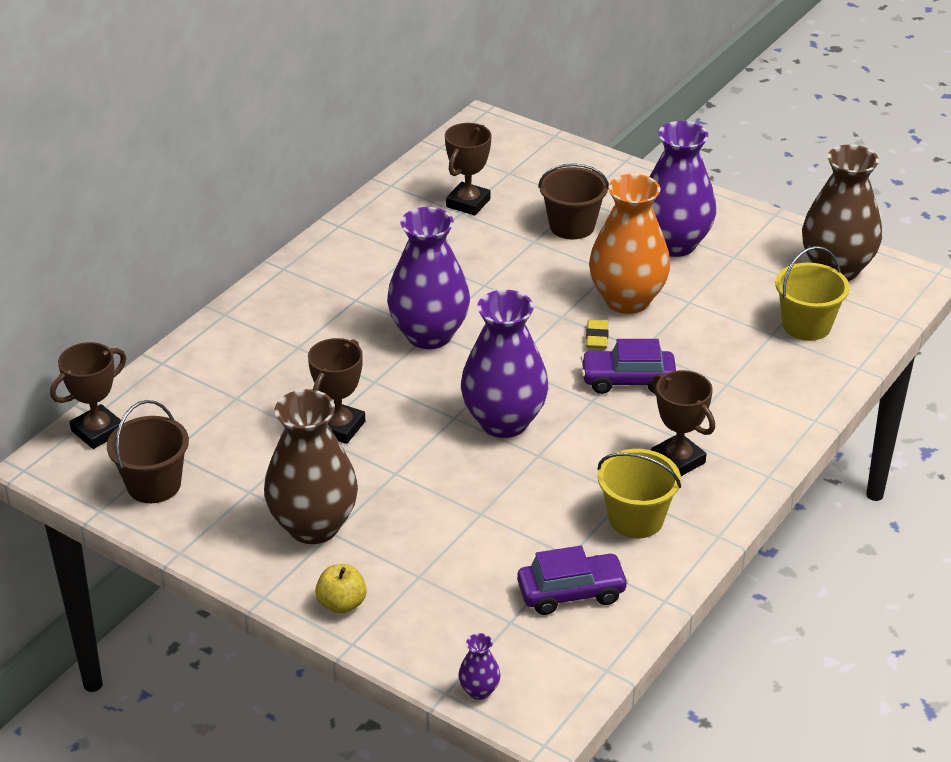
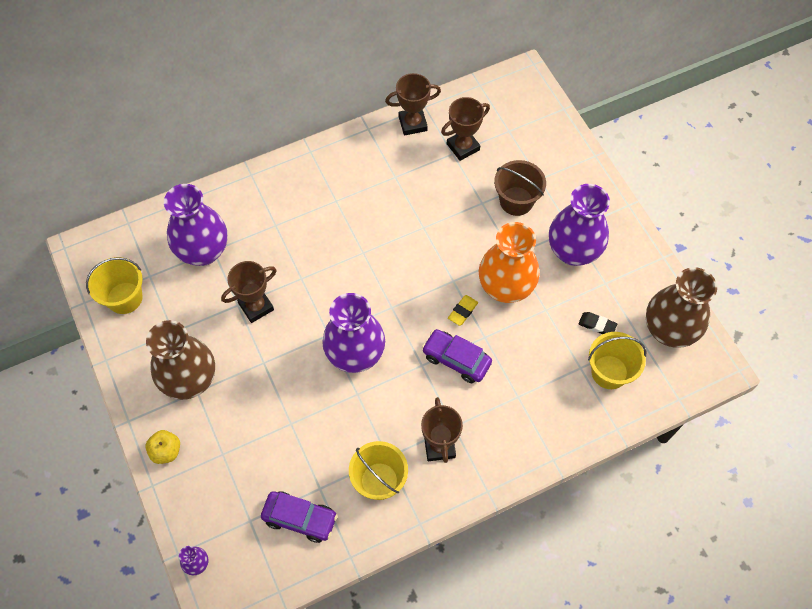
camera: 30 degrees right, 25 degrees up
(98, 431) = (121, 237): brown trophy -> brown trophy (412, 123)
(154, 485) = (124, 298): brown bucket -> yellow bucket
(429, 335) = (360, 255): purple vase -> purple vase (203, 251)
(757, 293) = (597, 325): none -> black eraser

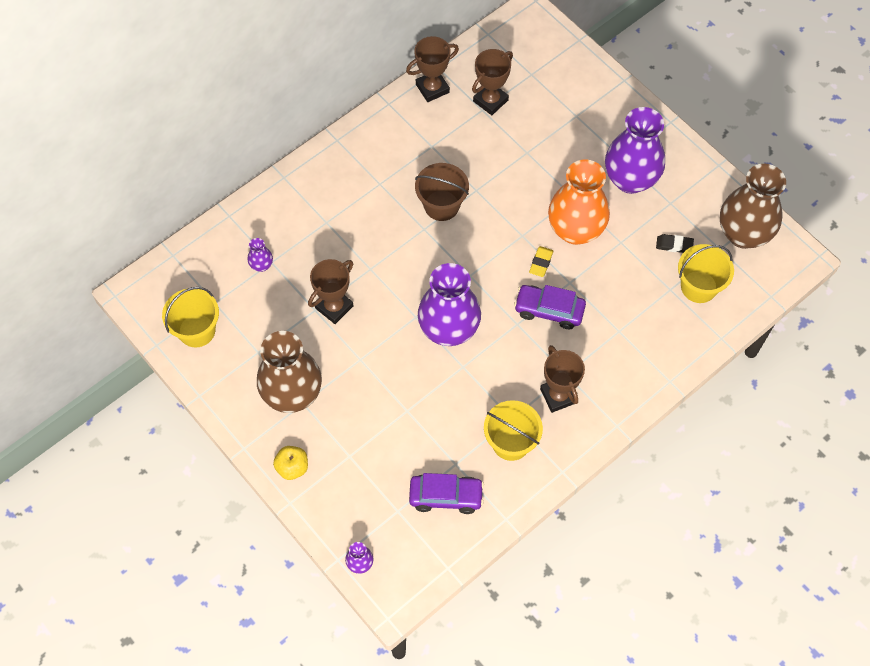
camera: 15 degrees left, 0 degrees up
(203, 251) = (261, 265): purple vase -> purple vase, size x0.41
(516, 201) = (560, 143): brown bucket -> brown bucket (441, 205)

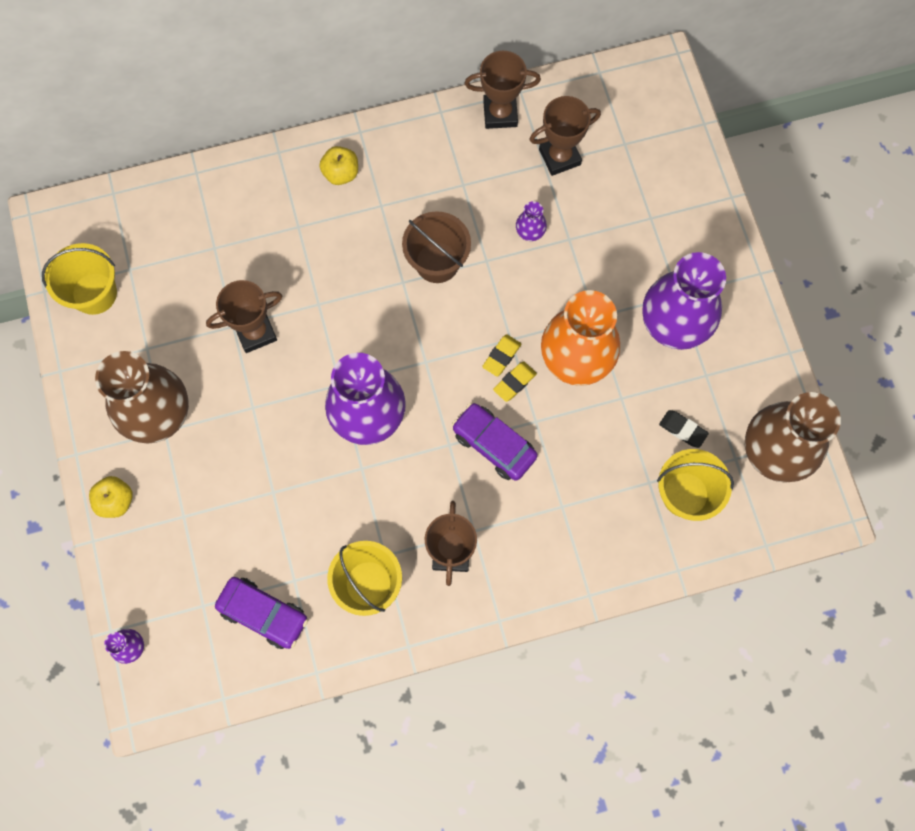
camera: 25 degrees right, 10 degrees up
(261, 265) = (201, 247): purple vase -> purple vase (530, 232)
(338, 173) = (341, 173): none -> yellow apple
(522, 249) = (501, 356): none -> yellow eraser

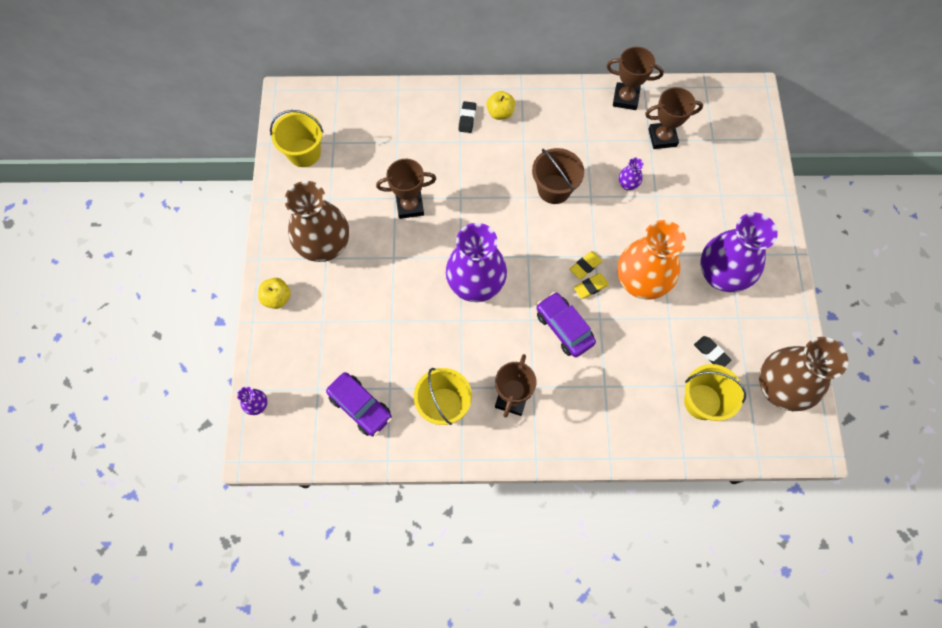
camera: 15 degrees right, 5 degrees down
(299, 192) = (467, 119): none -> black eraser

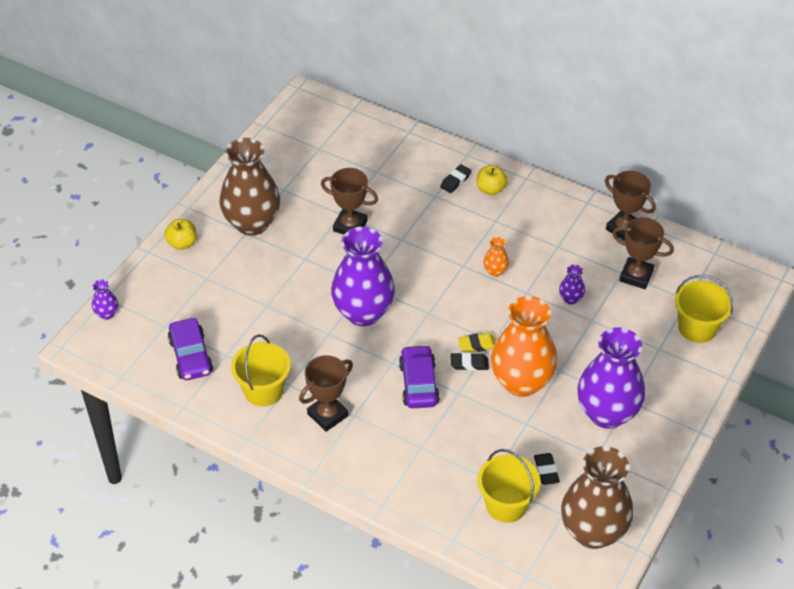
camera: 30 degrees right, 20 degrees down
(304, 153) = (287, 145): yellow bucket -> yellow bucket (697, 328)
(554, 189) = (495, 271): brown bucket -> orange vase
(590, 287) = (469, 364): yellow eraser -> black eraser

